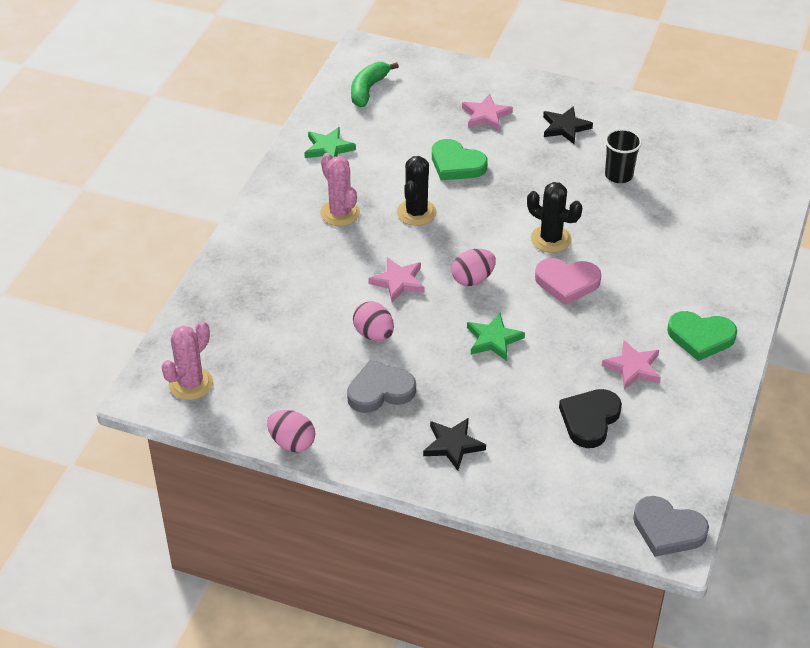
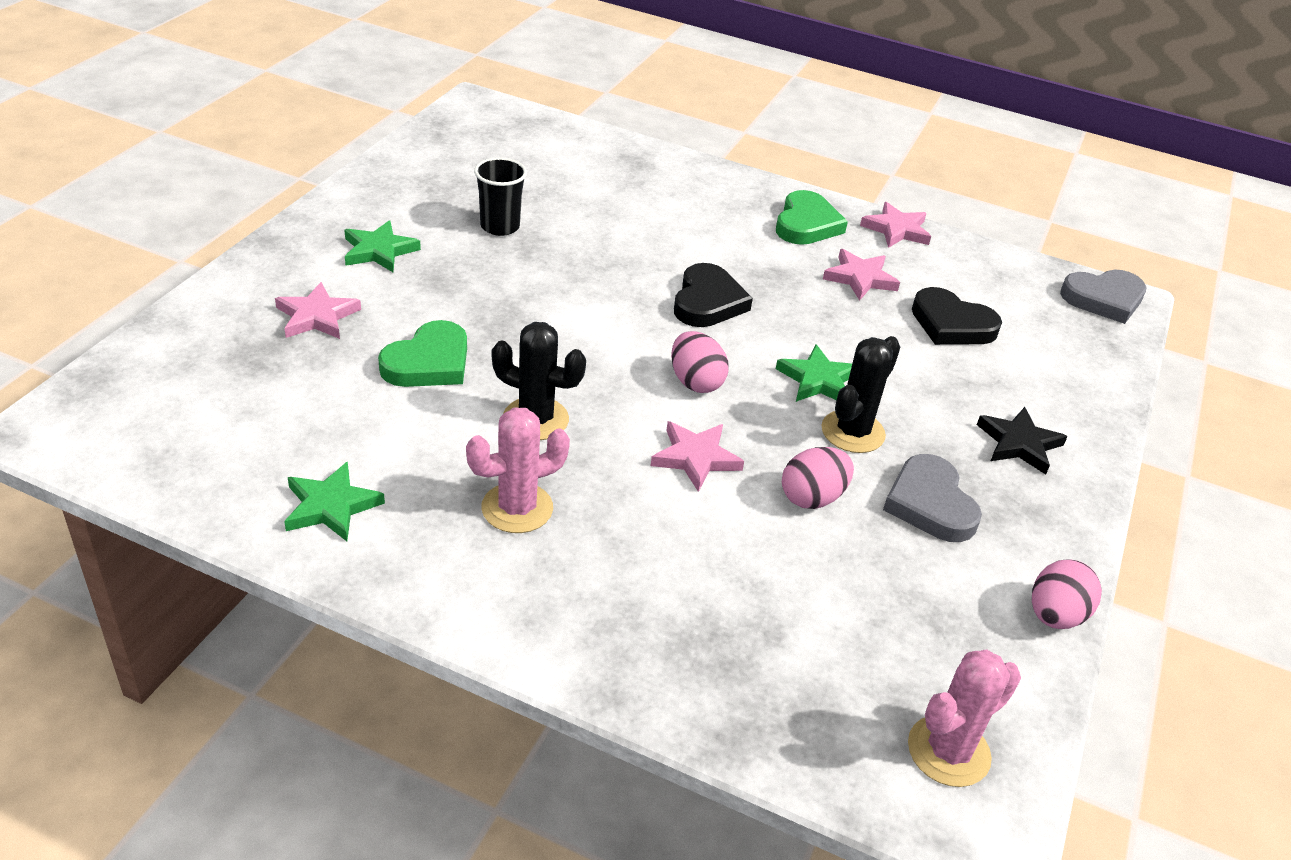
camera: 90 degrees left, 5 degrees down
(191, 384) = (948, 751): pink cactus -> pink cactus turned 75 degrees counterclockwise
(368, 89) = (177, 437): green banana -> none
(551, 239) = (619, 301): black cactus -> black cactus (852, 432)
(565, 127) = (379, 251): black star -> green star
(567, 282) = (708, 302): pink heart -> black heart
(667, 530) = (1104, 299): grey heart -> grey heart turned 45 degrees clockwise
(719, 394) = (896, 230): none -> pink star

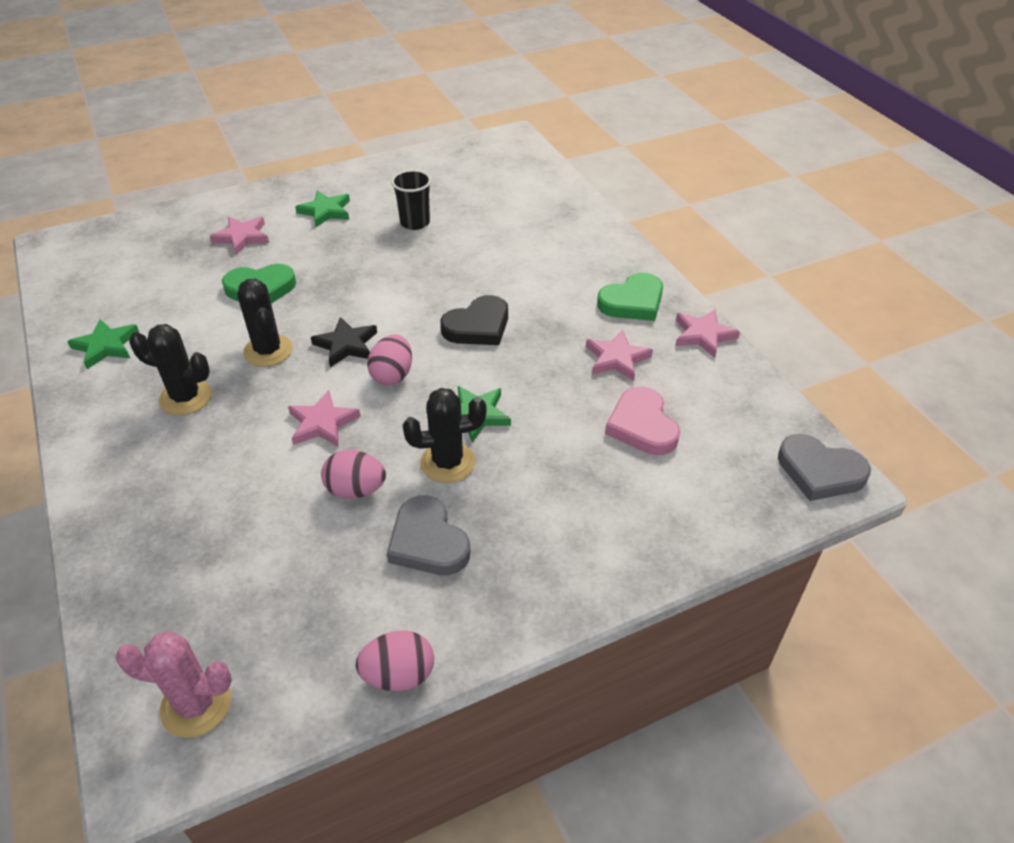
camera: 45 degrees right, 5 degrees up
(517, 508) = (186, 397): pink cactus -> black cactus
(930, 504) = (428, 542): grey heart -> grey heart turned 60 degrees counterclockwise
(951, 324) = (642, 425): black heart -> pink heart
(1019, 444) = (561, 540): black star -> black star (346, 345)

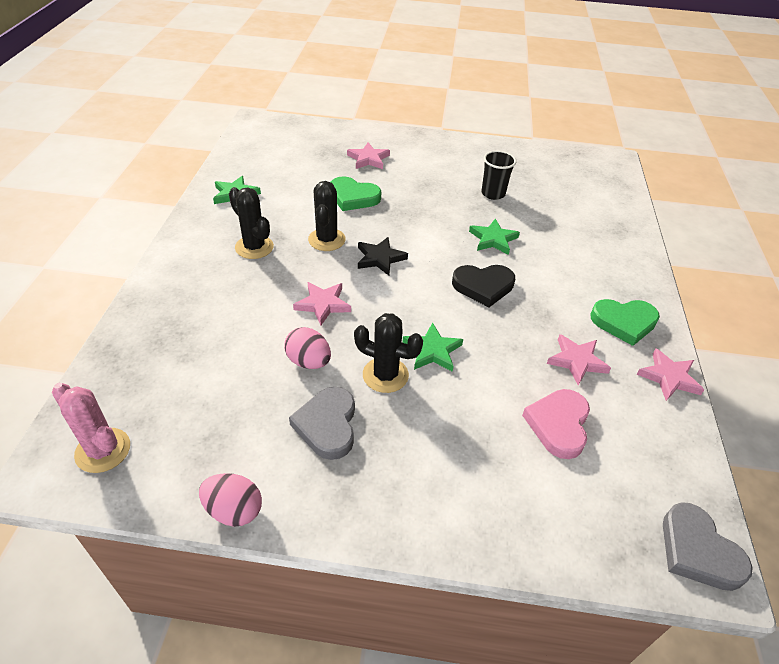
camera: 30 degrees right, 0 degrees up
(325, 211) = (436, 162): green star -> green star (493, 239)
(392, 375) = (395, 293): pink egg -> none

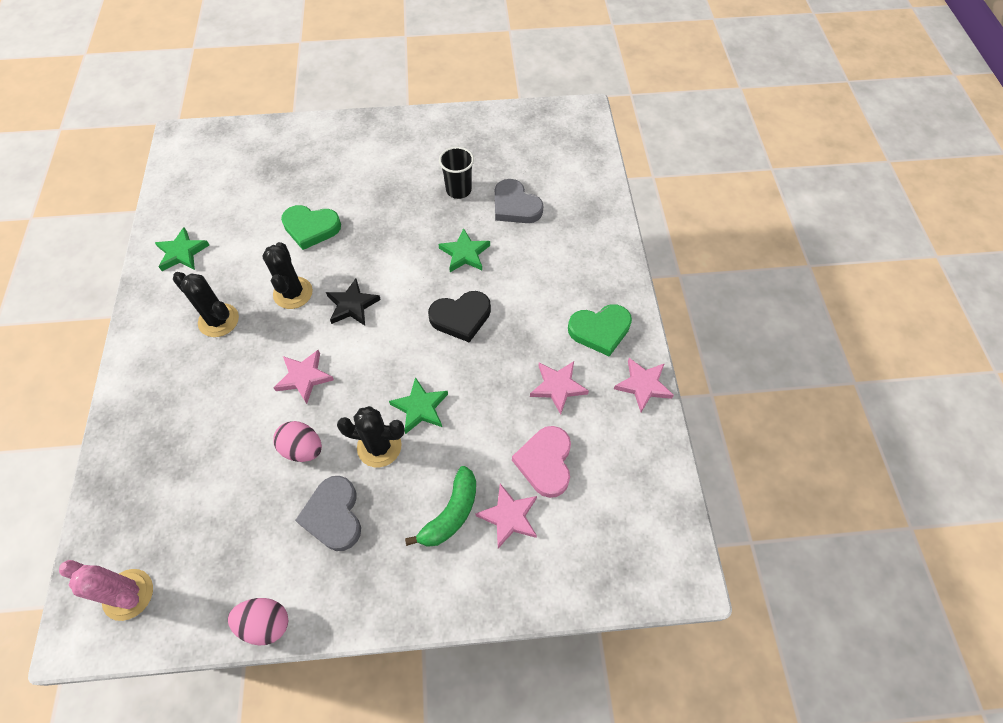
camera: 10 degrees left, 15 degrees up
(368, 159) = (318, 168): pink star -> pink star (509, 517)
(451, 450) = (451, 513): none -> green banana
(698, 551) = (669, 560): grey heart -> grey heart (515, 206)

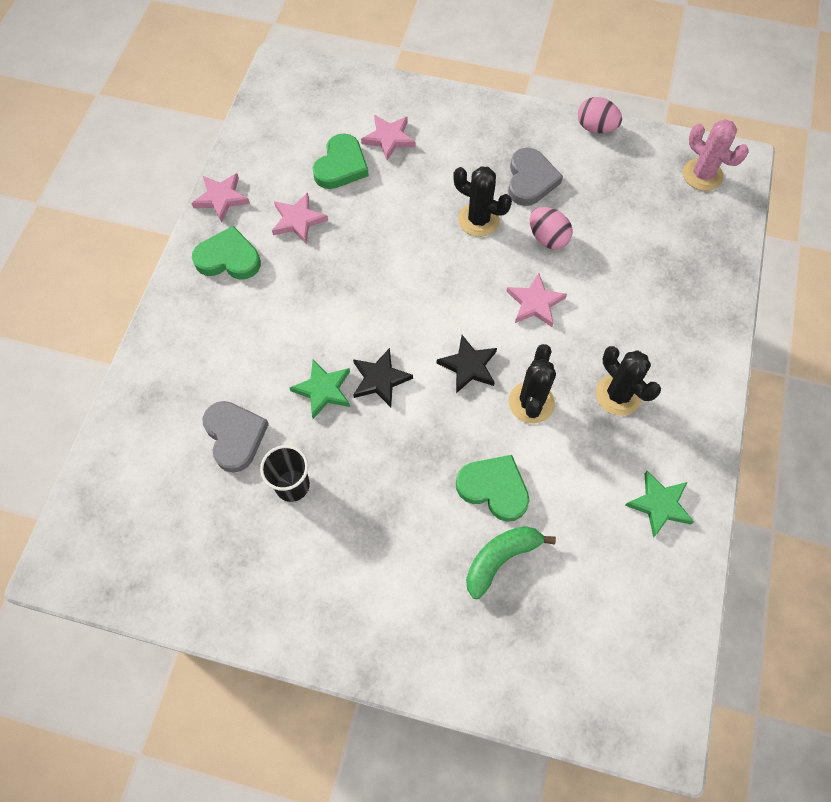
camera: 160 degrees left, 5 degrees up
(420, 407) = (431, 241): green star -> none
(422, 274) = (380, 379): none -> black star
(451, 513) = (434, 154): green banana -> green banana (500, 559)
(461, 317) = (359, 315): black heart -> none
(545, 462) = (341, 166): pink heart -> green heart

